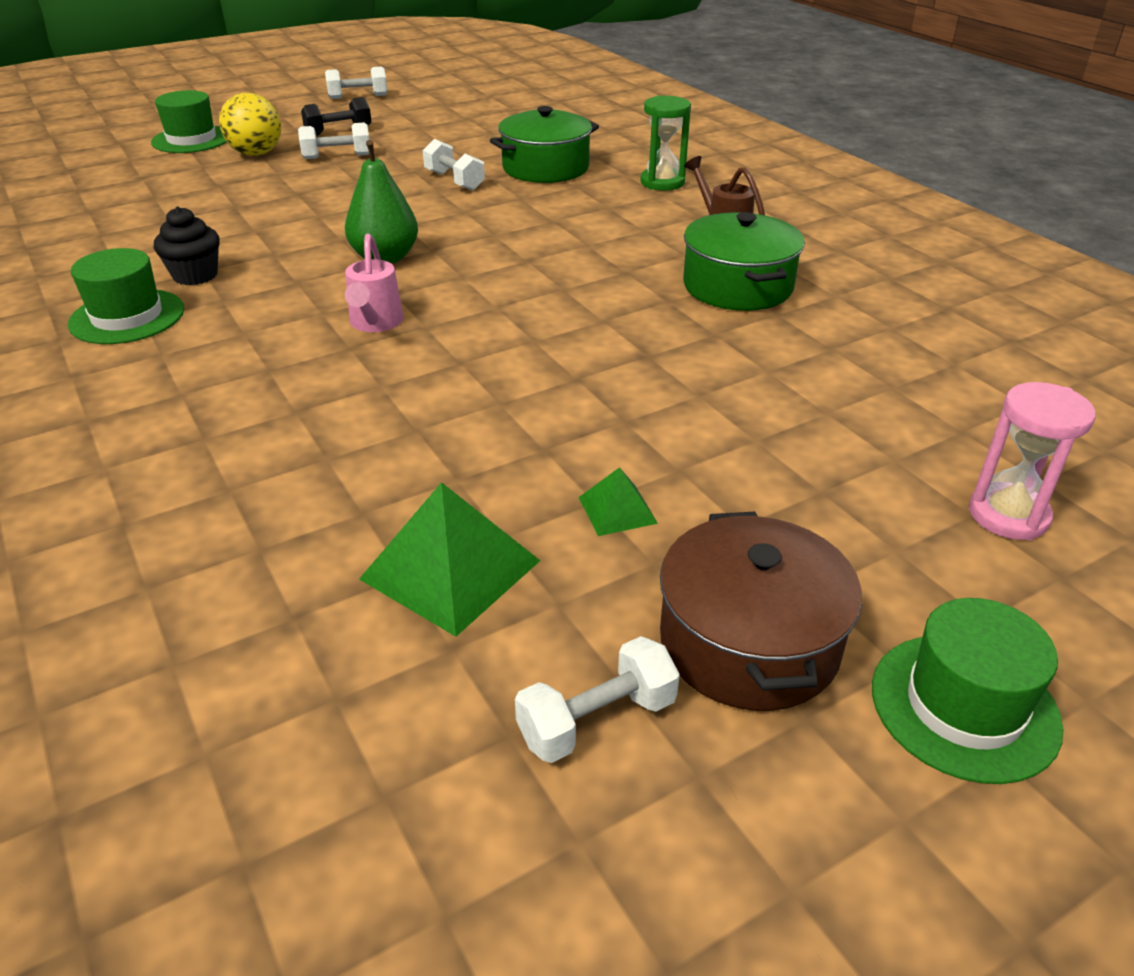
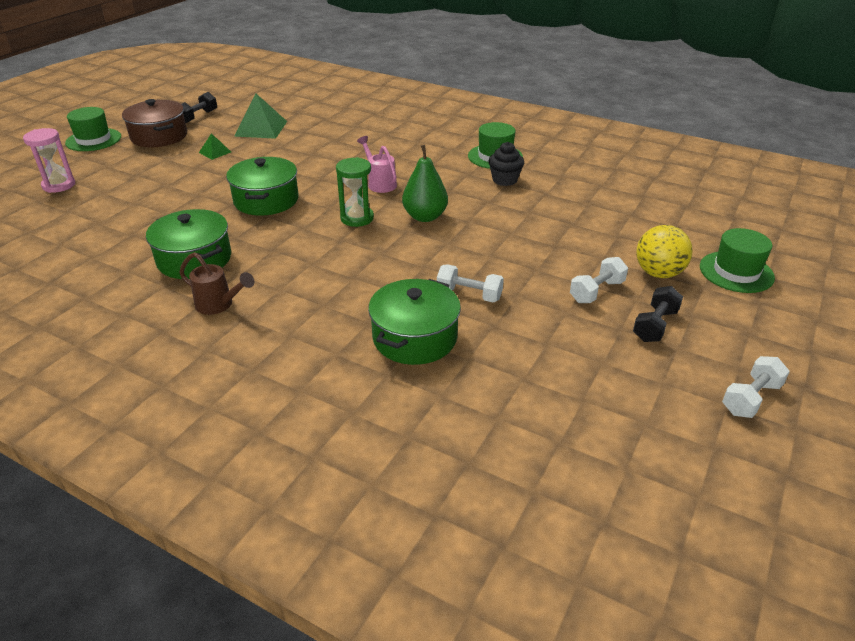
camera: 150 degrees right, 0 degrees up
(584, 347) = (266, 200): none -> green pot
(597, 720) = (198, 117): white dumbbell -> black dumbbell
(662, 182) = (296, 353): green hourglass -> green hourglass (357, 218)

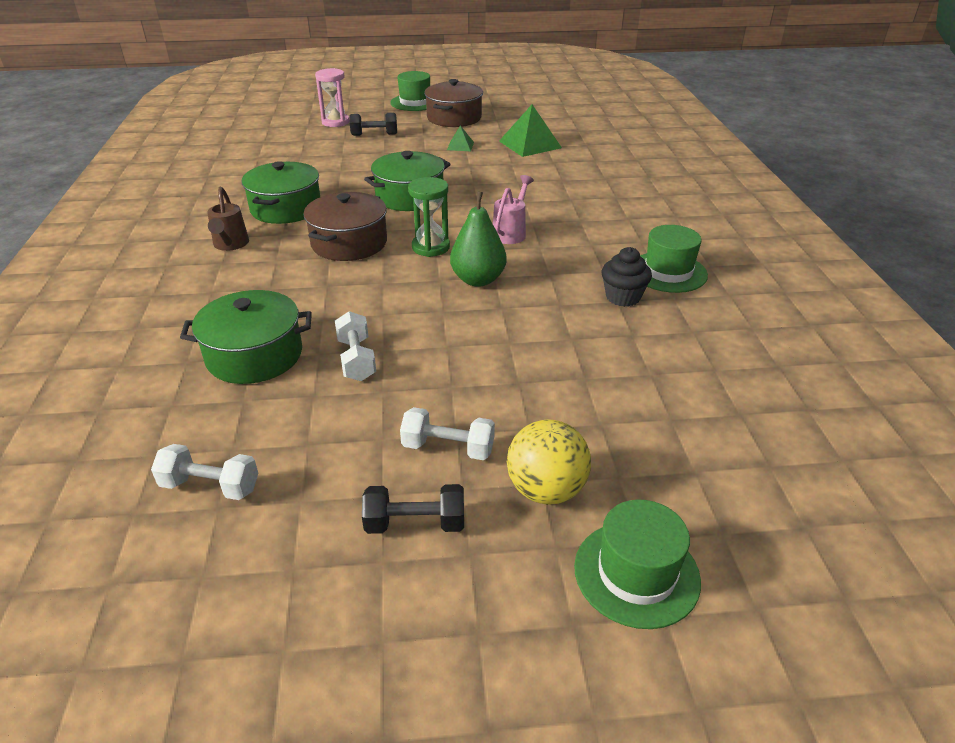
camera: 55 degrees right, 0 degrees up
(198, 117) = (509, 116): black dumbbell -> black dumbbell (374, 135)
(301, 248) = (349, 243): none -> brown pot
(750, 398) = (313, 675): white dumbbell -> white dumbbell (210, 486)

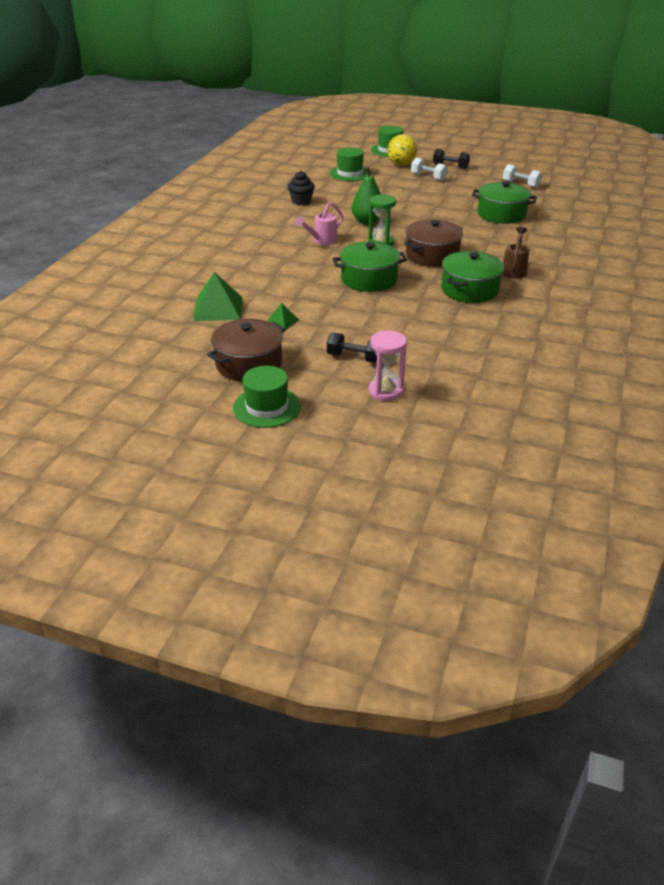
camera: 155 degrees left, 0 degrees up
(356, 360) = (452, 204): white dumbbell -> none
(668, 272) = (261, 206): green hat -> green hat (349, 173)

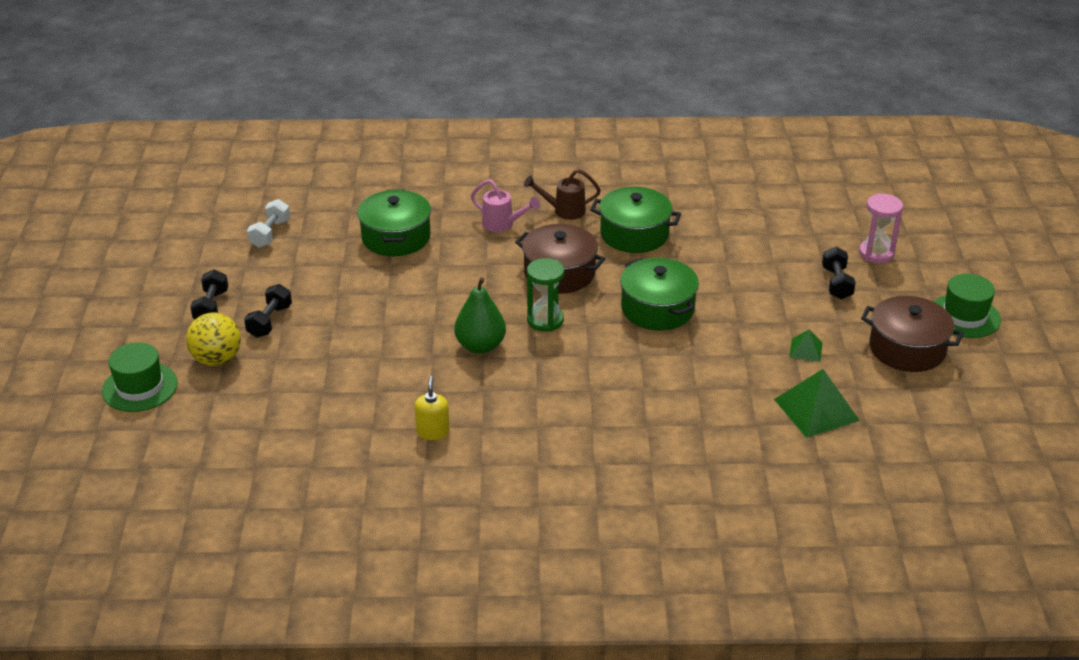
camera: 110 degrees left, 0 degrees up
(301, 201) = (433, 432): black cupcake -> yellow soap dispenser
(322, 241) = (569, 373): pink watering can -> pink watering can (503, 225)
(349, 173) = (280, 408): green hat -> none
(428, 177) = (269, 321): white dumbbell -> black dumbbell

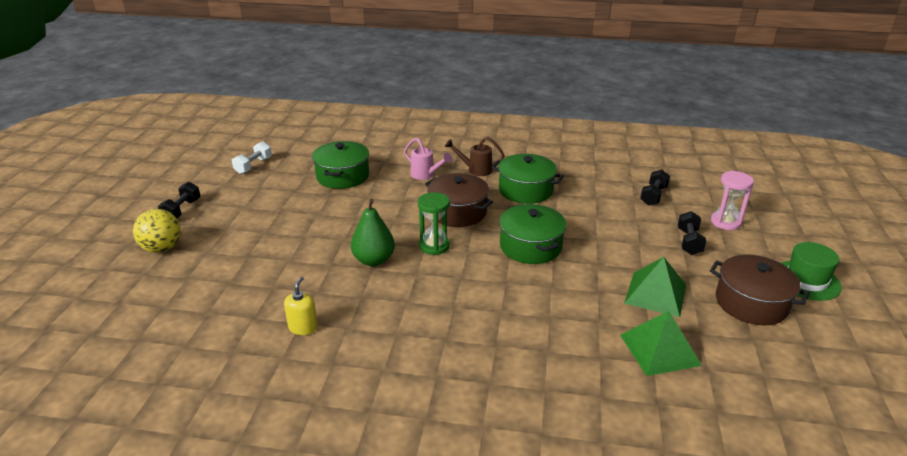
camera: 10 degrees right, 5 degrees down
(140, 387) = (91, 263): green hat -> none
(269, 321) = (218, 224): black dumbbell -> black dumbbell (653, 196)
(806, 350) = (655, 294): green pyramid -> green pyramid, size x1.92

